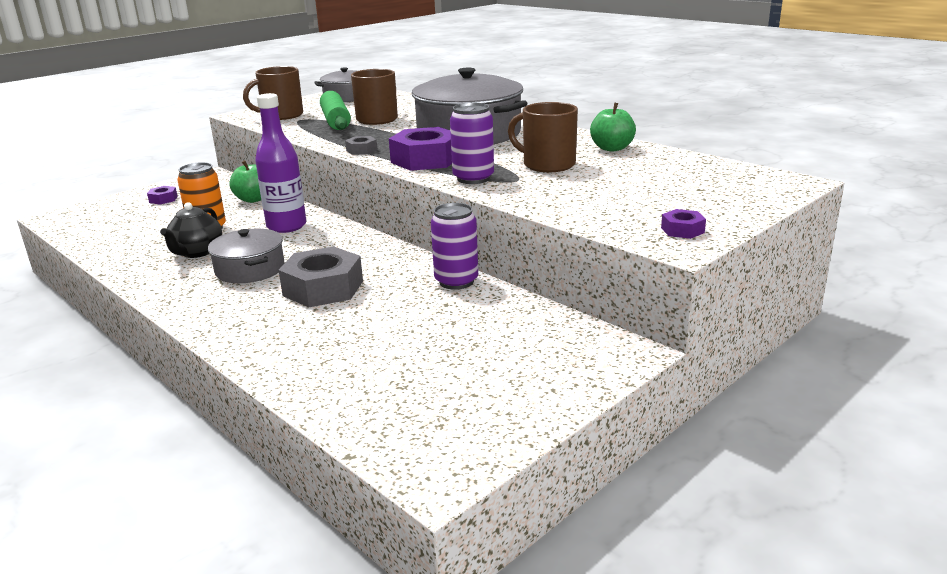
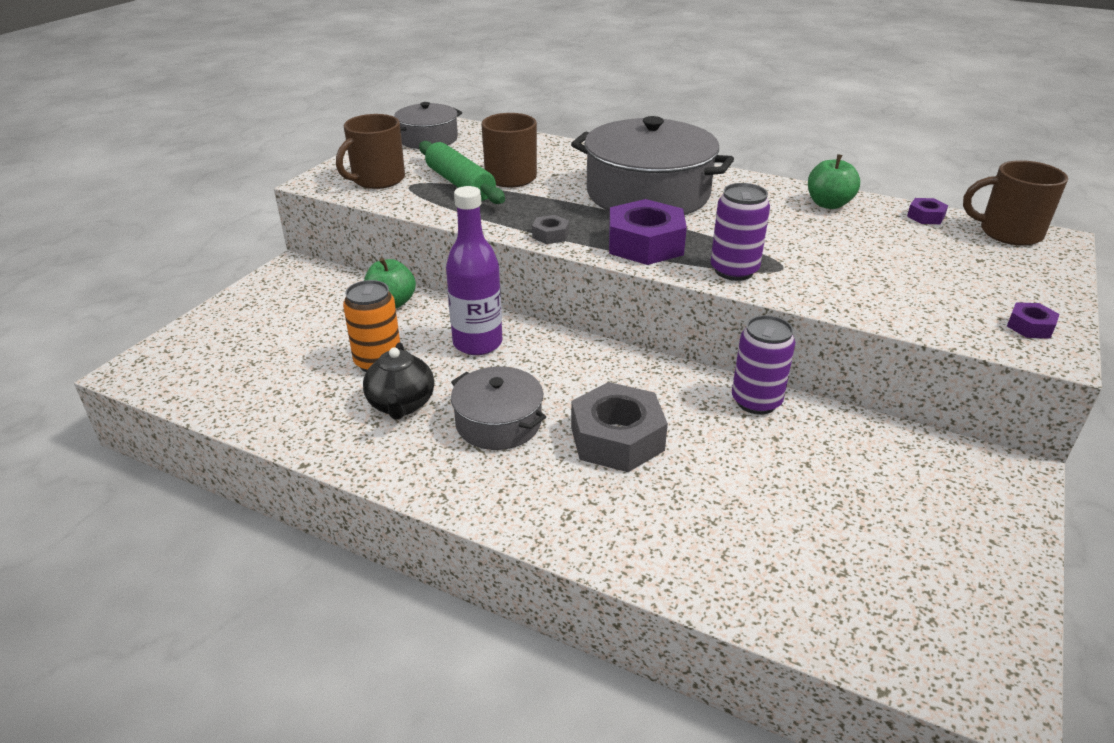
camera: 20 degrees left, 10 degrees up
(163, 199) = (266, 318): purple nut -> purple nut (925, 216)
(547, 164) = (789, 238): brown mug -> brown mug (1008, 233)

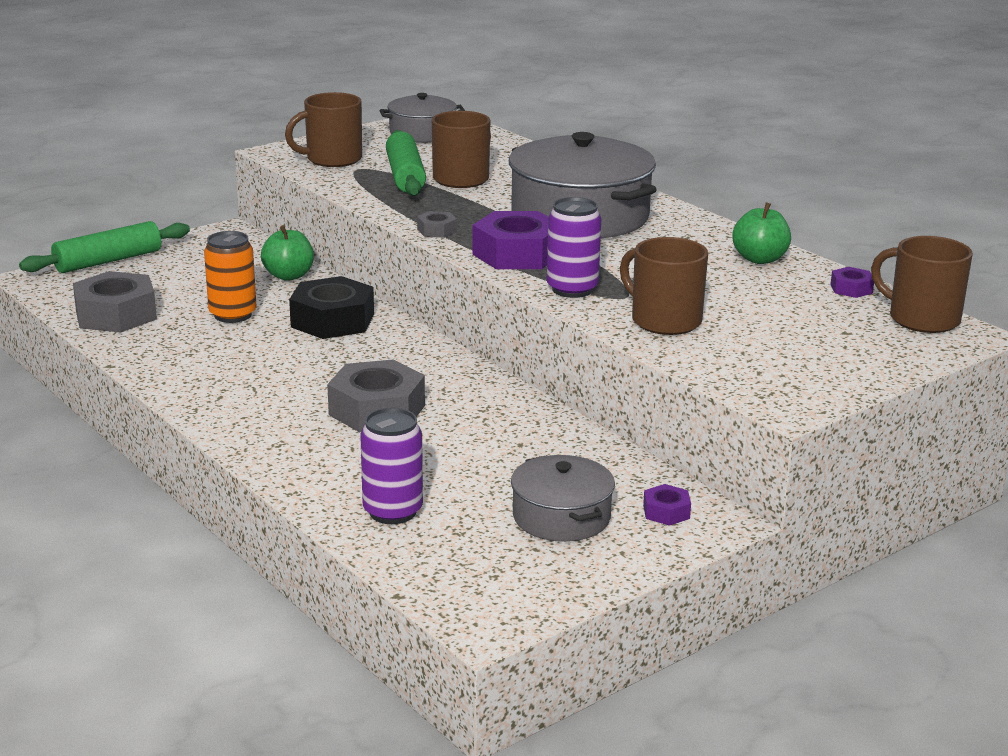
camera: 25 degrees right, 10 degrees down
(197, 330) = (108, 261): none -> green rolling pin
(258, 395) = (116, 315): none -> grey nut
(401, 405) = (222, 347): black teapot -> none
(477, 343) = (332, 321): purple bottle -> black nut
(498, 423) = (289, 376): grey pot -> grey pot (561, 517)
(756, 401) = (537, 417): purple can -> purple can (392, 512)
(844, 285) = (664, 321): none -> brown mug
(1030, 327) = (800, 386): purple nut -> purple nut (666, 512)

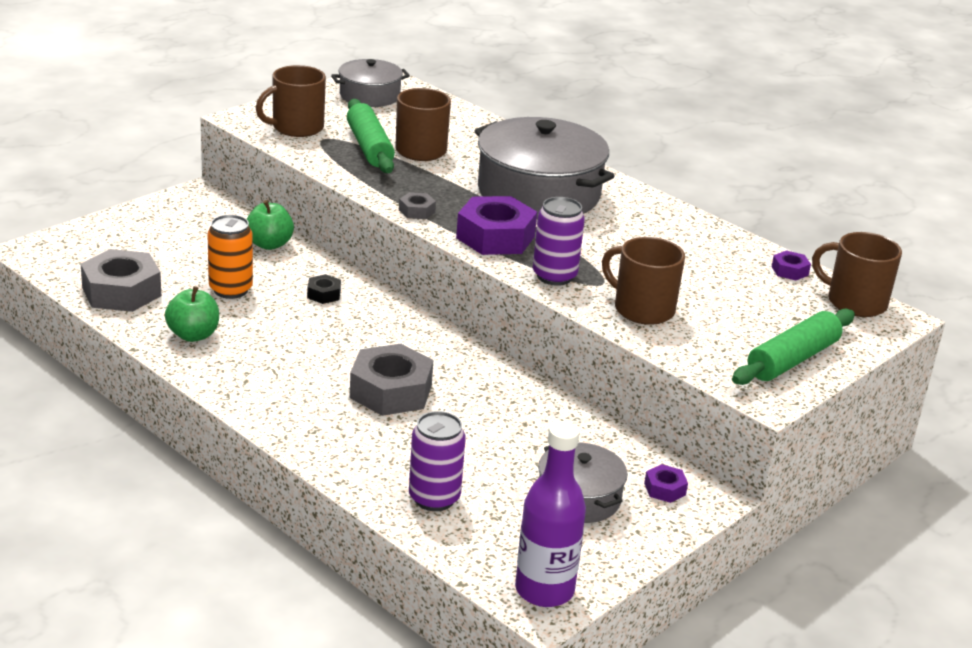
camera: 10 degrees left, 5 degrees up
(108, 261) = (94, 230): green rolling pin -> green rolling pin (792, 360)
(332, 321) = (324, 294): black nut -> black nut, size x0.47
(493, 606) = (544, 590): none -> purple bottle
(759, 259) = (705, 239): green apple -> green apple (193, 335)

